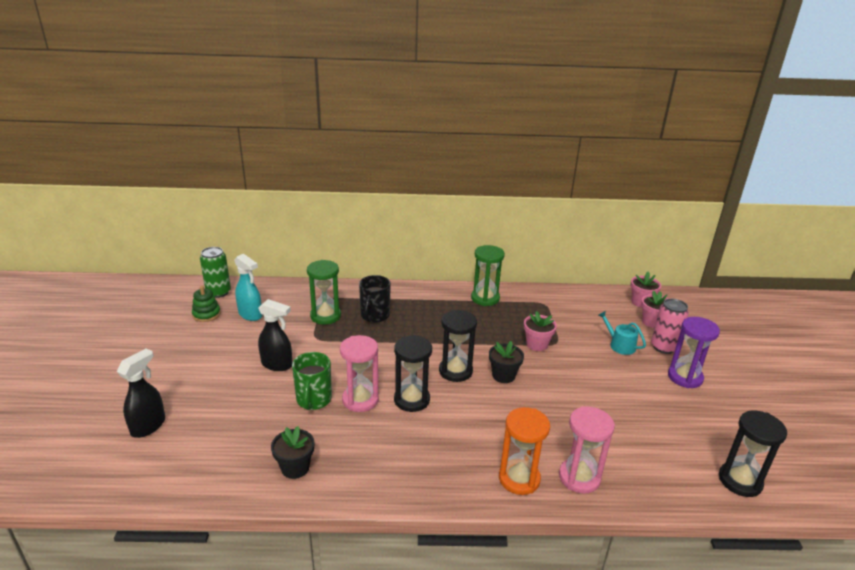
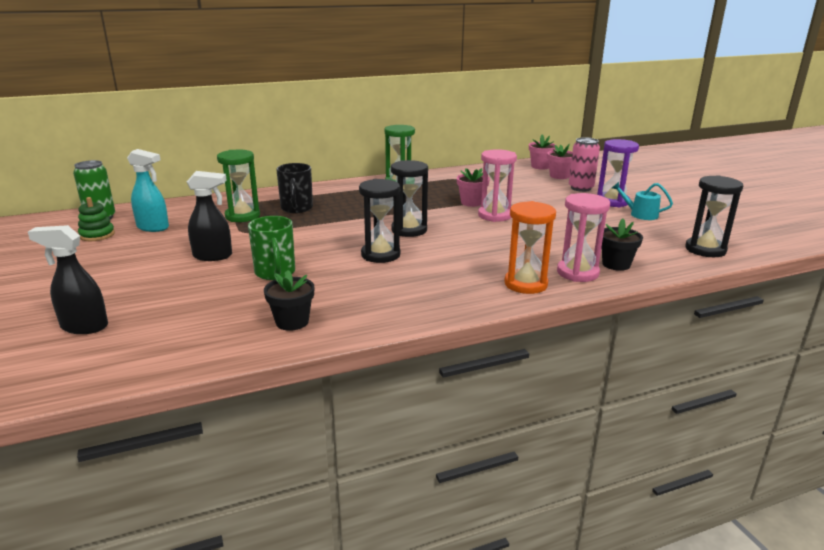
camera: 20 degrees left, 5 degrees down
(149, 426) = (84, 327): black spray bottle -> black spray bottle turned 90 degrees counterclockwise
(360, 400) = (327, 264): pink hourglass -> pink hourglass (494, 215)
(503, 375) = (457, 225): black flower pot -> black flower pot (616, 264)
(619, 345) = (544, 192): turquoise watering can -> turquoise watering can (640, 214)

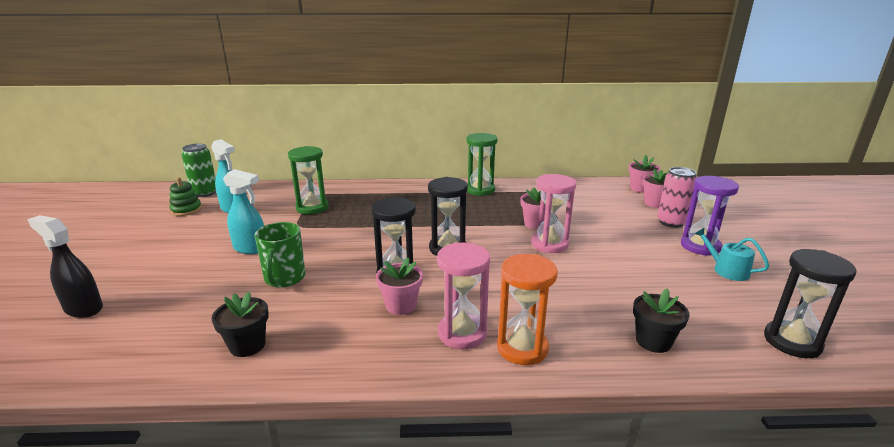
camera: 20 degrees right, 0 degrees up
(213, 256) = (251, 248): black spray bottle -> turquoise spray bottle
(296, 208) = (364, 206): black mug -> none
(404, 274) = (401, 305): none -> pink flower pot
(577, 273) = (596, 344): pink hourglass -> pink hourglass (462, 333)

